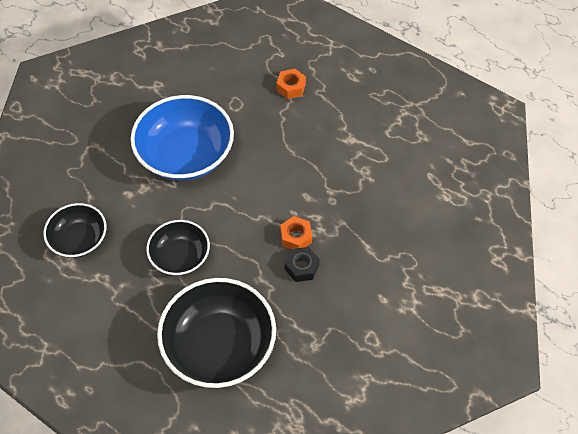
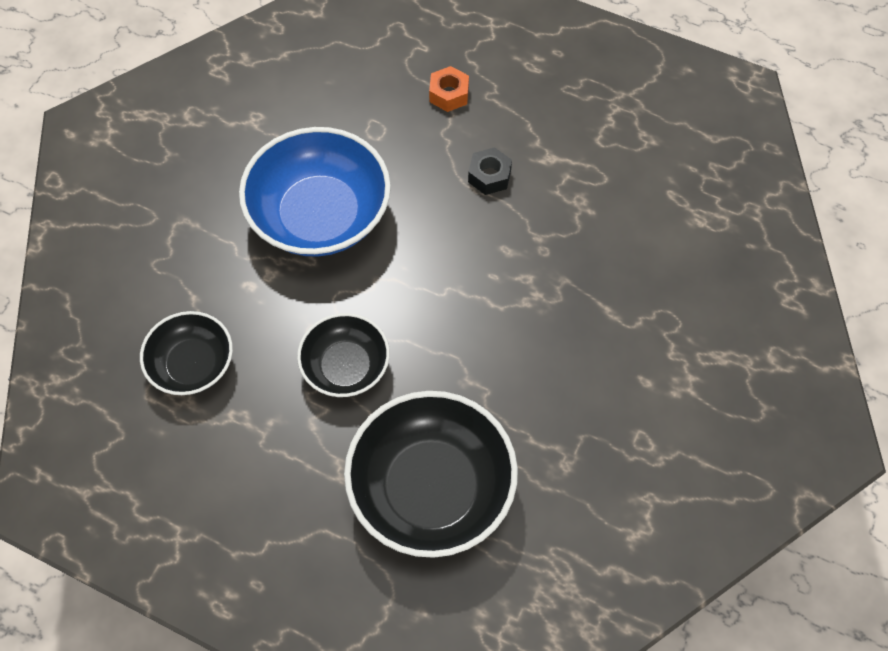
camera: 10 degrees left, 5 degrees up
(296, 237) = (504, 311): orange nut -> none
(301, 267) = (522, 354): black nut -> black nut (489, 176)

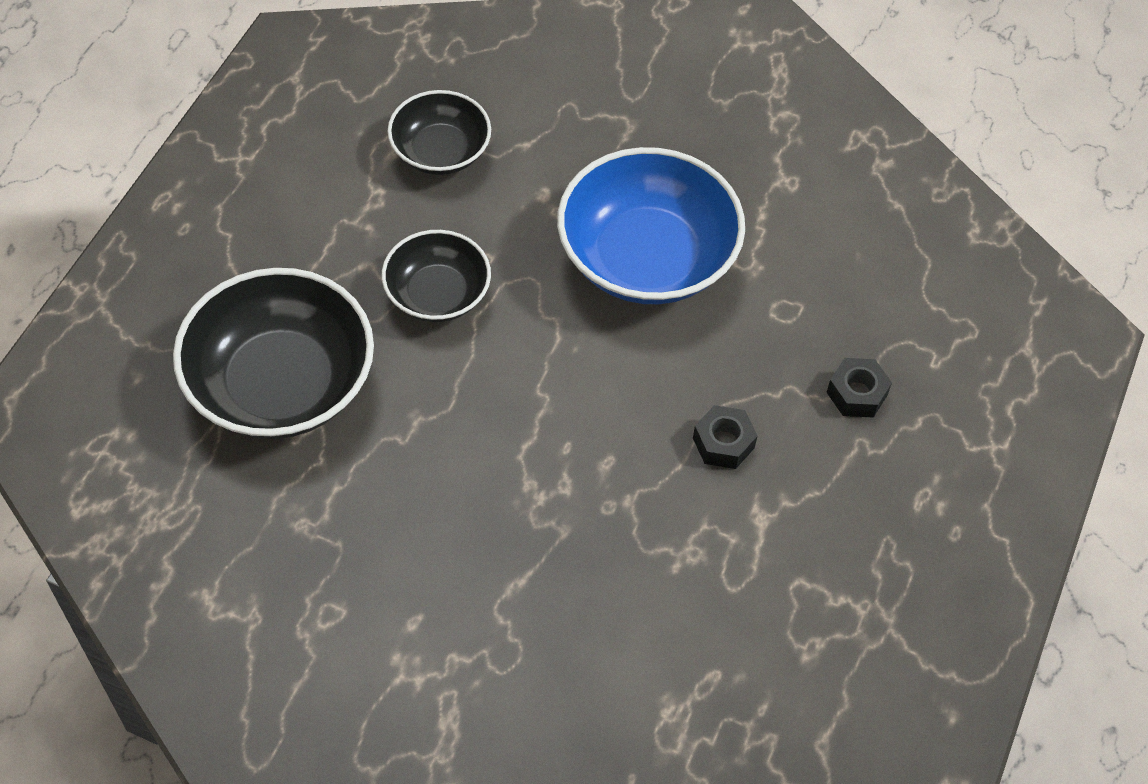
camera: 85 degrees right, 5 degrees down
(449, 94) = (856, 393): orange nut -> black nut

